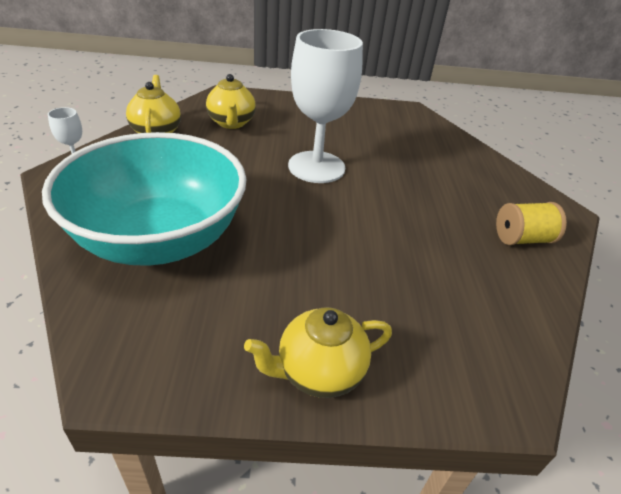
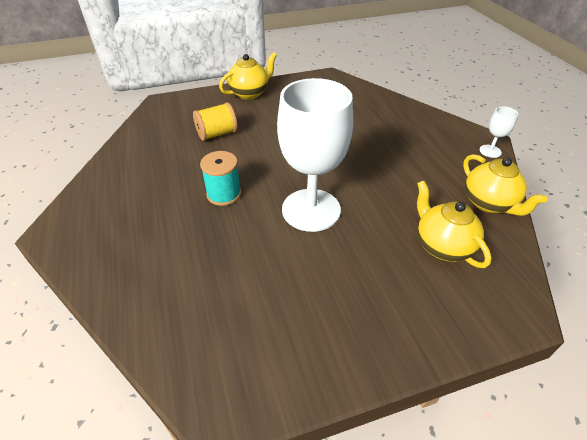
camera: 165 degrees right, 5 degrees up
(159, 239) = (370, 121): turquoise bowl -> none
(398, 201) = (224, 194): none -> turquoise spool
(522, 239) = (117, 188): yellow spool -> yellow spool (217, 134)

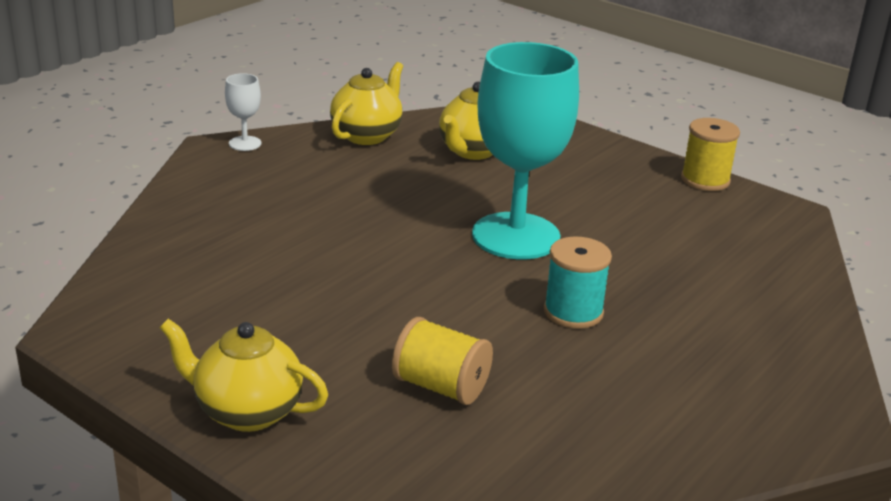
camera: 125 degrees left, 15 degrees down
(311, 210) = (516, 236): white goblet -> turquoise goblet
(316, 381) = (705, 180): none -> yellow spool

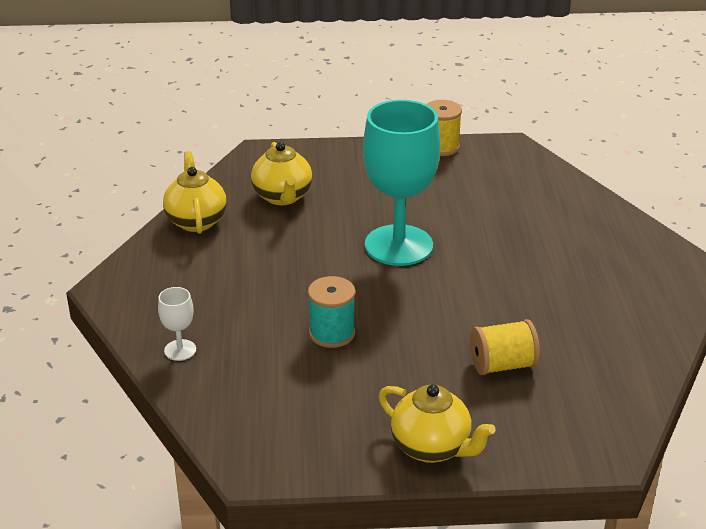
camera: 40 degrees left, 5 degrees up
(245, 143) = (123, 273): white goblet -> white goblet (180, 350)
(246, 411) = (432, 448): yellow teapot -> yellow teapot turned 120 degrees counterclockwise
(573, 312) = (498, 277): turquoise spool -> turquoise spool (332, 333)

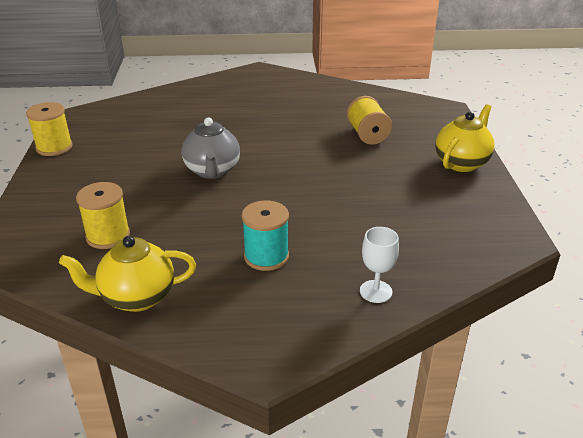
camera: 90 degrees left, 0 degrees up
(283, 197) = (108, 236): yellow teapot -> yellow spool
(332, 333) = (339, 204): turquoise spool -> turquoise spool (266, 256)
(398, 245) = (212, 171): turquoise goblet -> grey teapot

